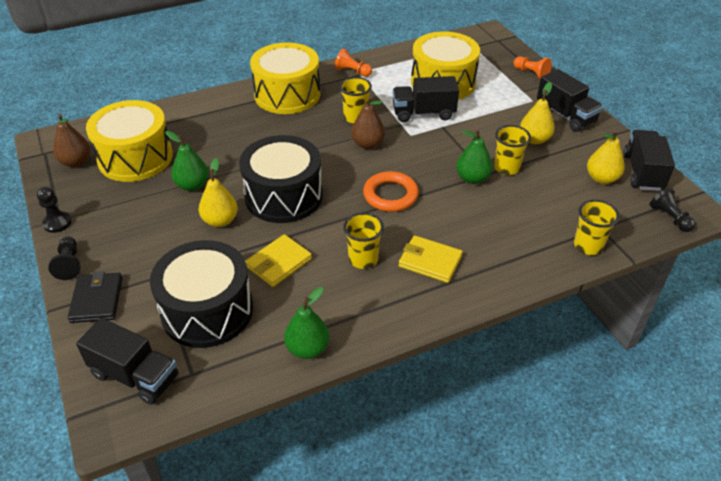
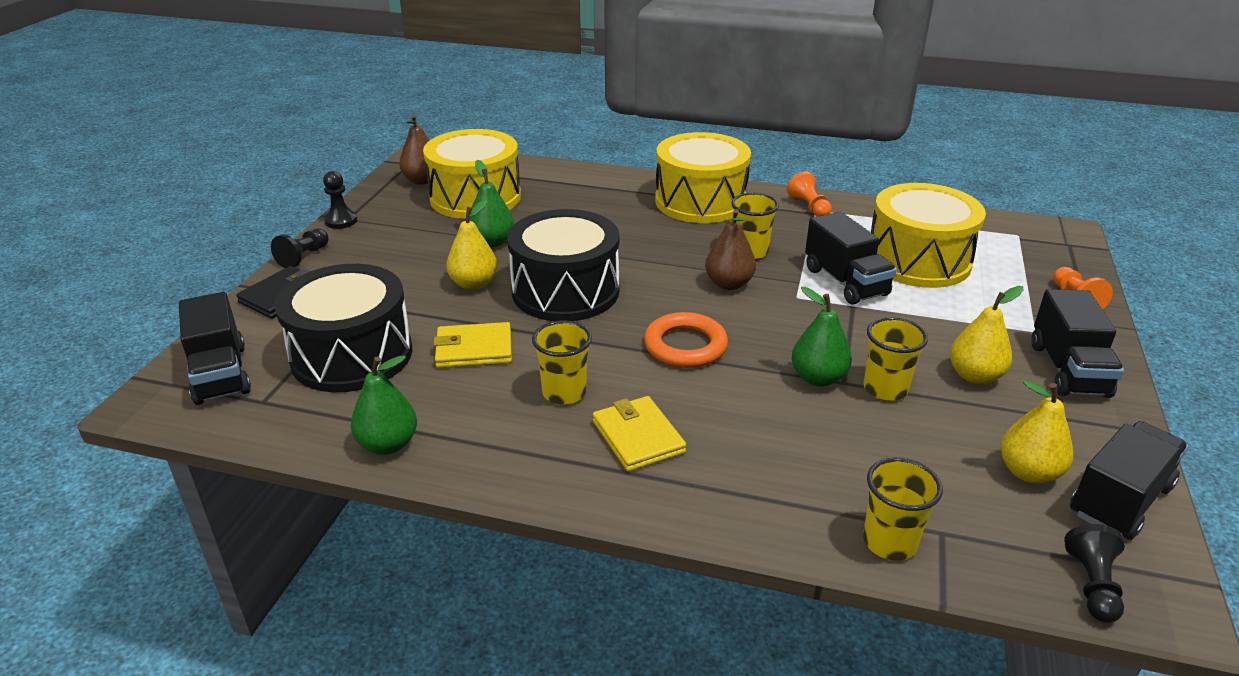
camera: 40 degrees right, 10 degrees down
(423, 113) = (845, 282): black truck -> black truck turned 150 degrees counterclockwise

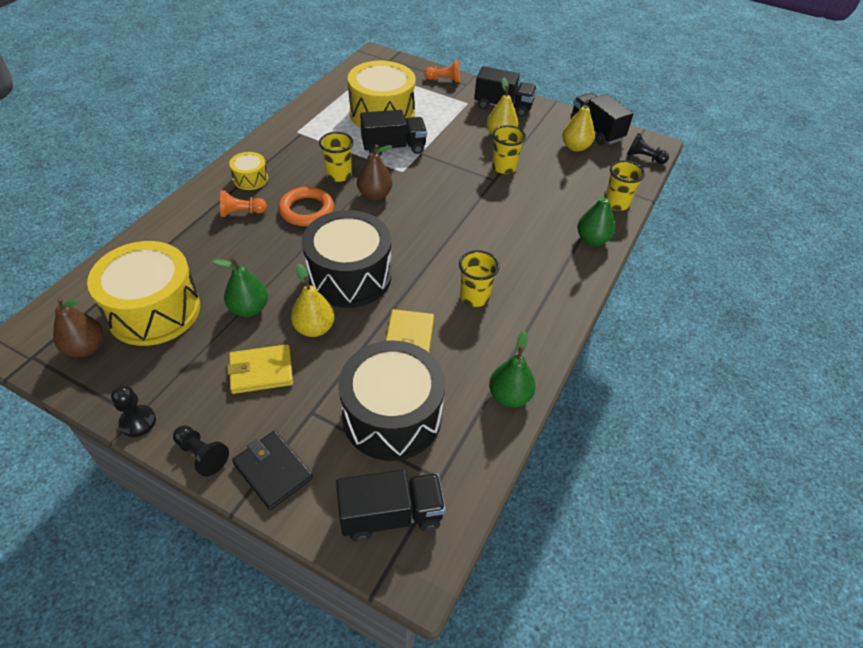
camera: 80 degrees left, 15 degrees up
(638, 437) = (525, 271): yellow wallet -> yellow wallet (261, 371)
(685, 346) = (439, 231): orange ring -> orange ring (306, 210)
(700, 201) = (250, 179): yellow drum -> yellow drum, size x0.47
(809, 207) = (291, 133): orange pawn -> orange pawn (241, 212)
(818, 378) = (488, 187): green pear -> green pear (592, 240)

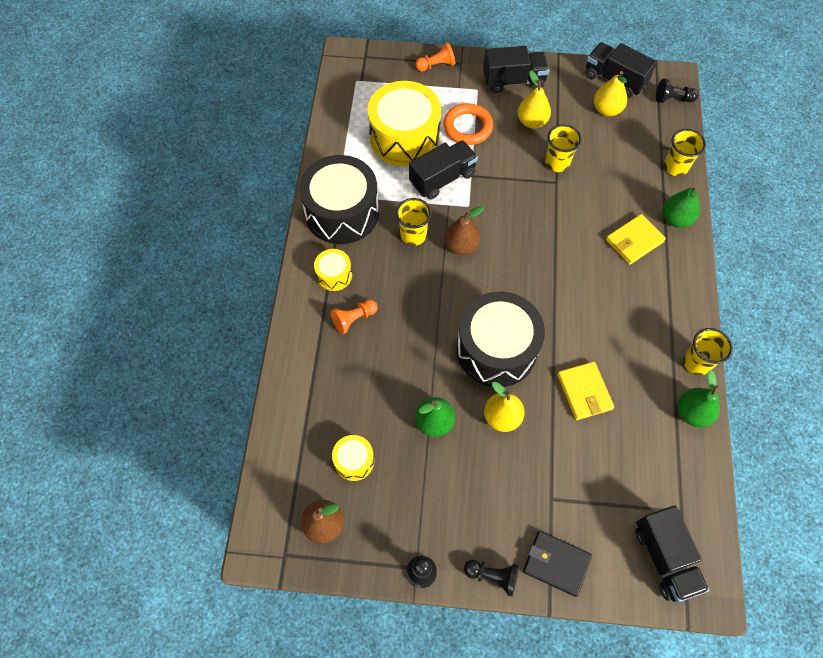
camera: 20 degrees left, 15 degrees up
(154, 310) = (354, 461): yellow drum -> yellow drum, size x0.47
(261, 371) = (487, 479): yellow wallet -> yellow wallet (634, 241)
(306, 210) = (411, 291): orange ring -> orange ring (467, 127)
(391, 515) = (664, 558): black truck -> black truck turned 105 degrees clockwise
(392, 416) = (615, 472): black drum -> black drum (342, 212)
(474, 297) = (612, 325): yellow cup -> yellow cup (696, 363)

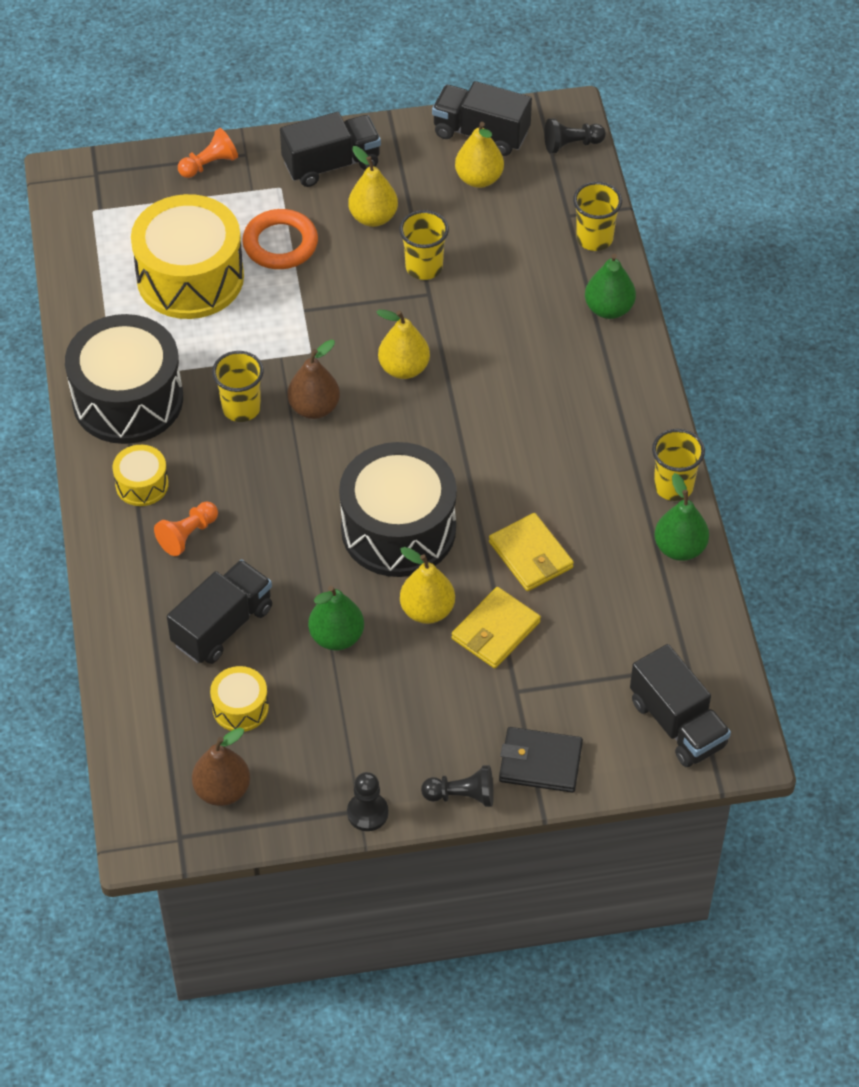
camera: 15 degrees left, 10 degrees down
(442, 179) = (262, 323): black truck -> black truck (223, 626)
(527, 231) = (404, 368): none -> yellow pear
(634, 241) = (557, 350): yellow wallet -> yellow wallet (495, 630)

